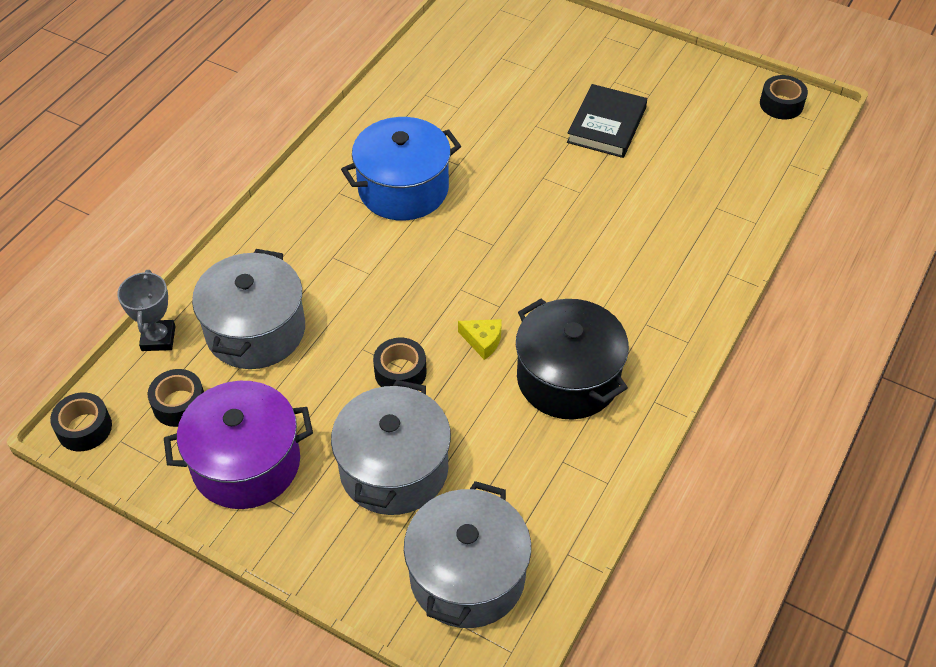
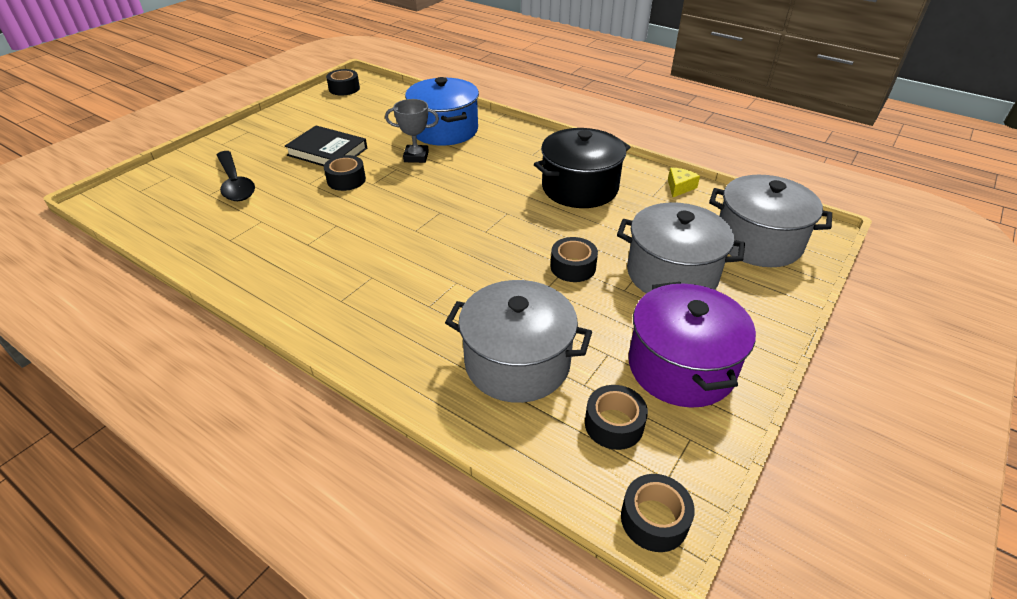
camera: 85 degrees left, 10 degrees down
(158, 338) = (520, 450): grey trophy -> grey trophy (416, 157)
(403, 189) = (354, 258): blue pot -> blue pot (444, 130)
(483, 341) = (542, 223): yellow cheese -> yellow cheese (679, 187)
(524, 70) = (235, 184): none -> black spoon
(547, 154) = (346, 180): none -> black tape

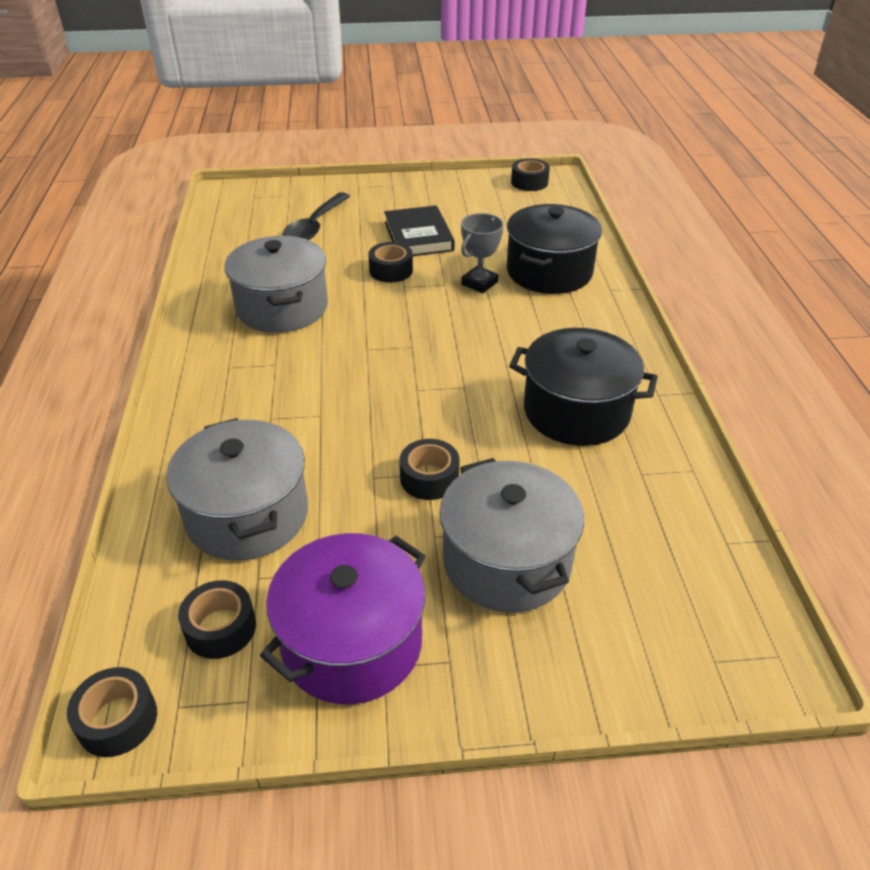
camera: 50 degrees right, 0 degrees up
(416, 157) = (479, 283): grey trophy -> grey trophy turned 75 degrees clockwise
(444, 130) = (549, 272): blue pot -> black pot
(679, 187) = (691, 488): yellow cheese -> none
(758, 242) = (669, 614): grey pot -> grey pot (282, 308)

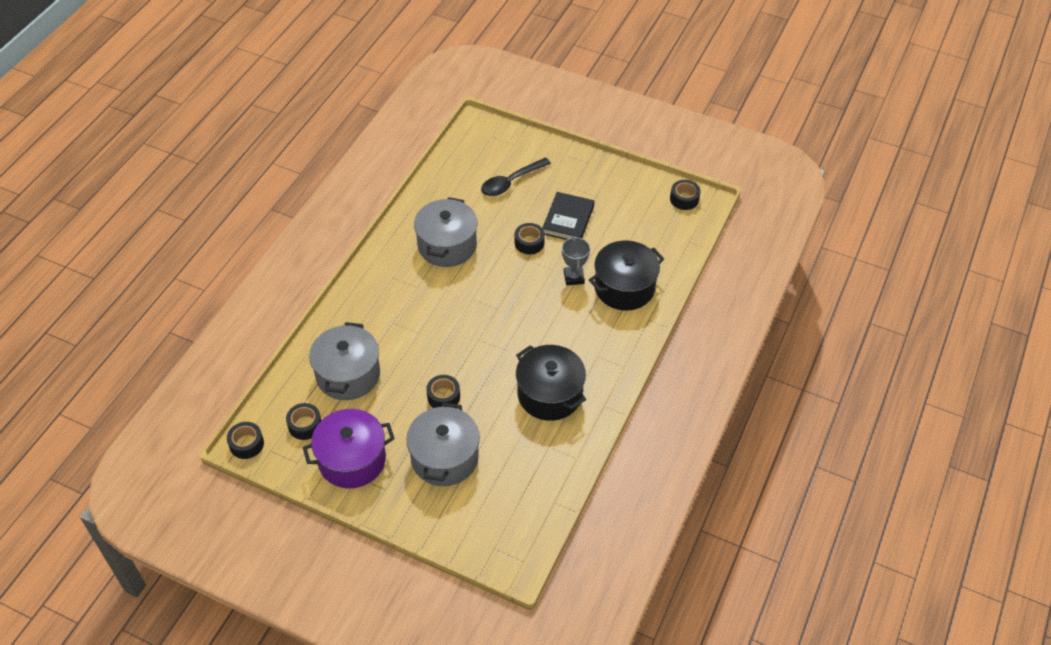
camera: 30 degrees right, 10 degrees up
(479, 283) = (573, 277): grey trophy -> grey trophy turned 75 degrees counterclockwise

